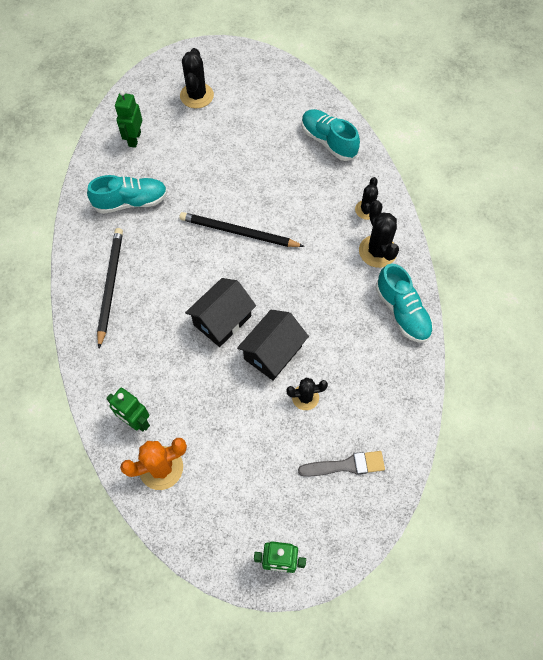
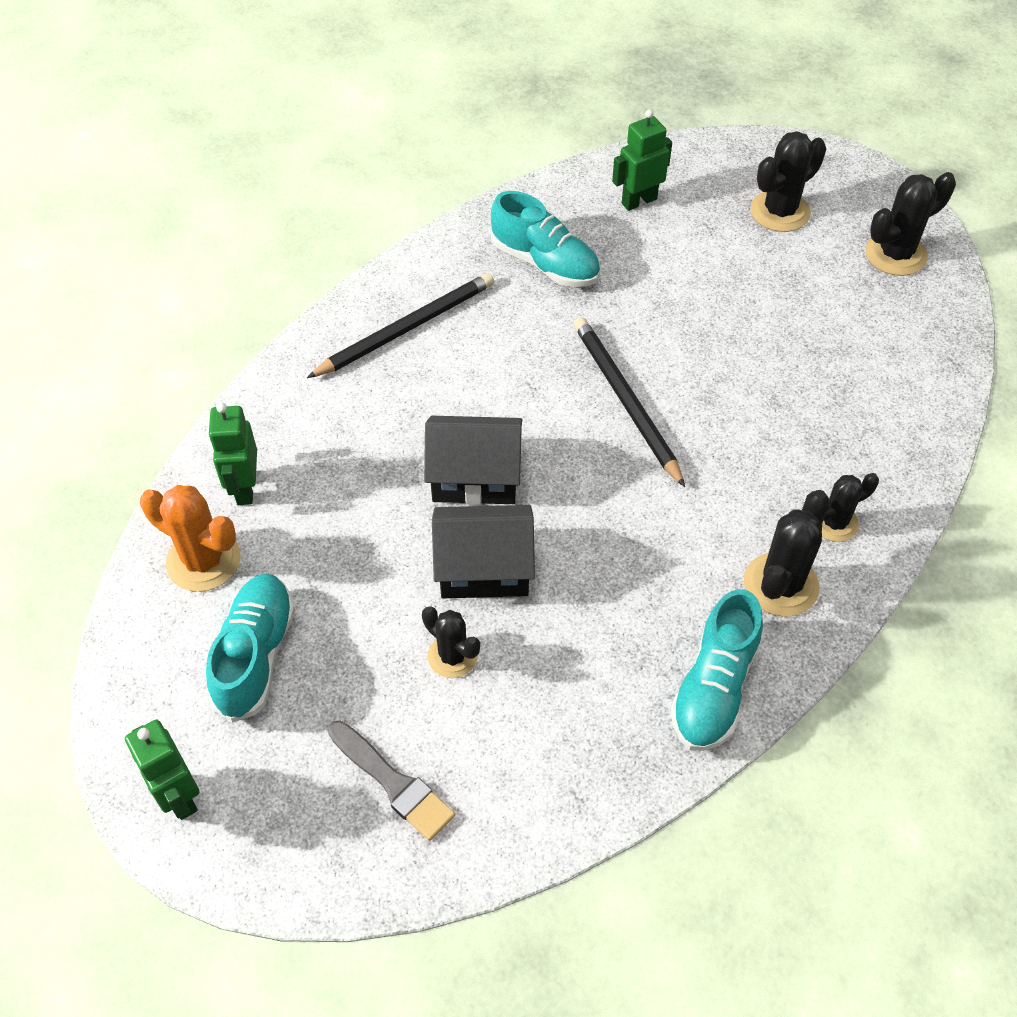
camera: 50 degrees right, 10 degrees down
(261, 78) = (895, 254): none -> black cactus
(328, 142) = (891, 398): turquoise shoe -> turquoise shoe (255, 655)

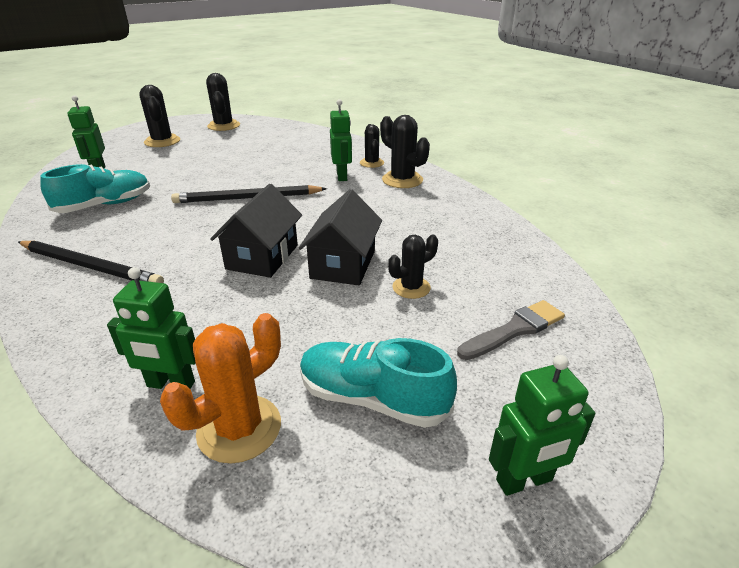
camera: 75 degrees left, 20 degrees down
(407, 328) = (90, 266): black pencil -> black pencil turned 135 degrees clockwise
(714, 688) = (460, 206): turquoise shoe -> none
(756, 494) = (342, 176): none -> green robot

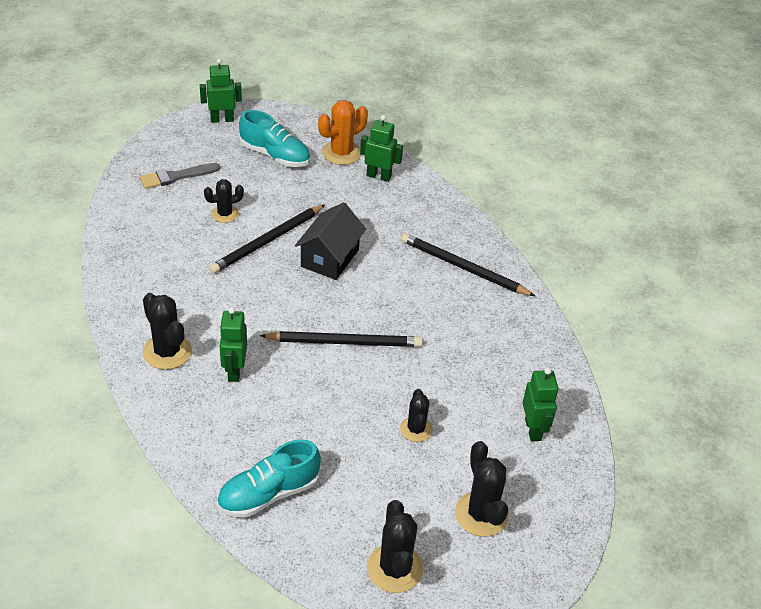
camera: 175 degrees left, 10 degrees up
(105, 205) = (490, 351): turquoise shoe -> turquoise shoe (269, 494)
(343, 264) = (267, 241): black house -> black pencil
(371, 163) = (188, 397): black cactus -> black cactus (416, 429)

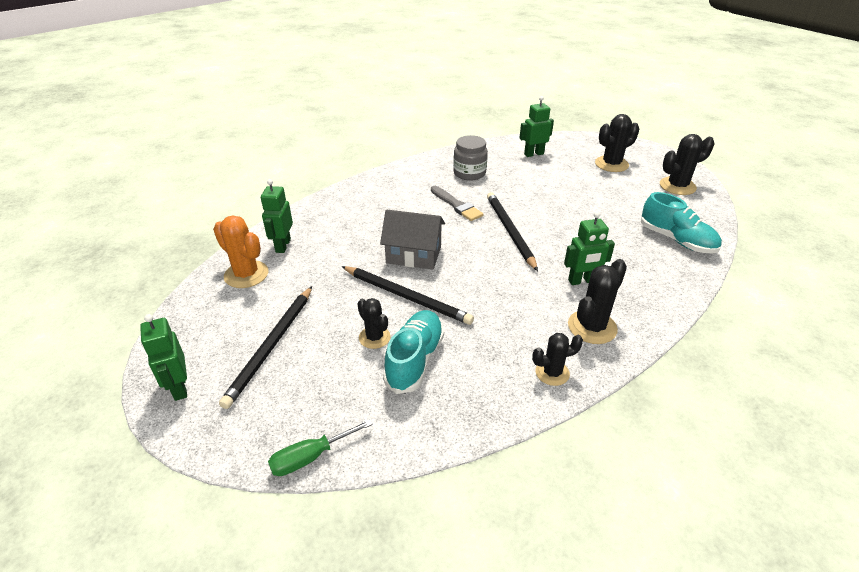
camera: 100 degrees left, 5 degrees down
(129, 170) = (311, 457): none -> green screwdriver
(176, 177) = (315, 400): grey brush -> grey brush (457, 205)
(275, 155) = (256, 322): turquoise shoe -> turquoise shoe (414, 360)
(329, 258) = (413, 255): black house -> grey house
(416, 429) = (568, 191): black cactus -> black cactus (552, 373)
(463, 268) = (395, 190): black pencil -> black pencil (271, 346)
(490, 343) = (469, 173): none -> grey jar

